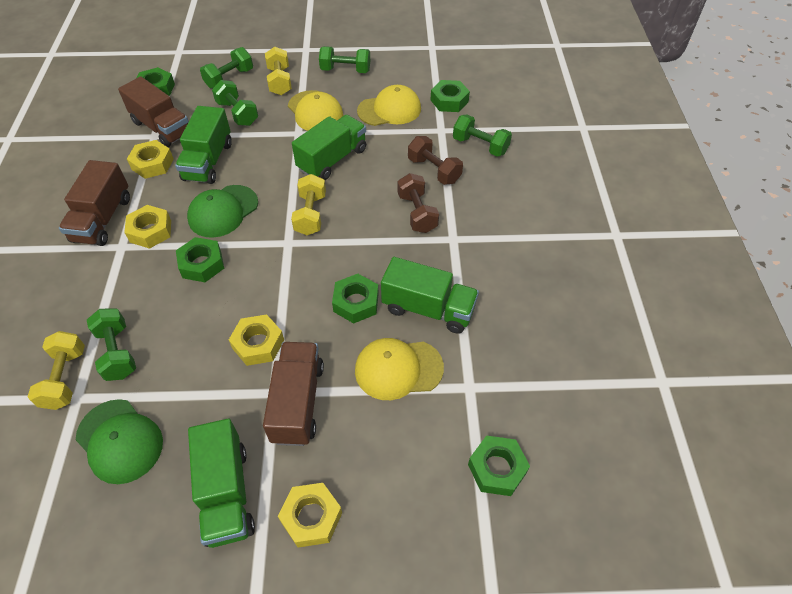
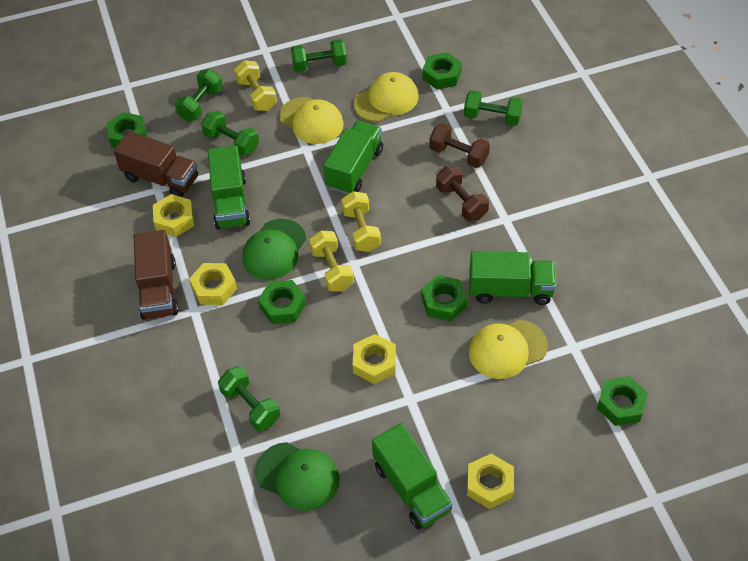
camera: 15 degrees left, 0 degrees up
(65, 378) = (216, 441): yellow dumbbell -> yellow dumbbell (332, 270)
(297, 402) = (434, 401): brown truck -> none

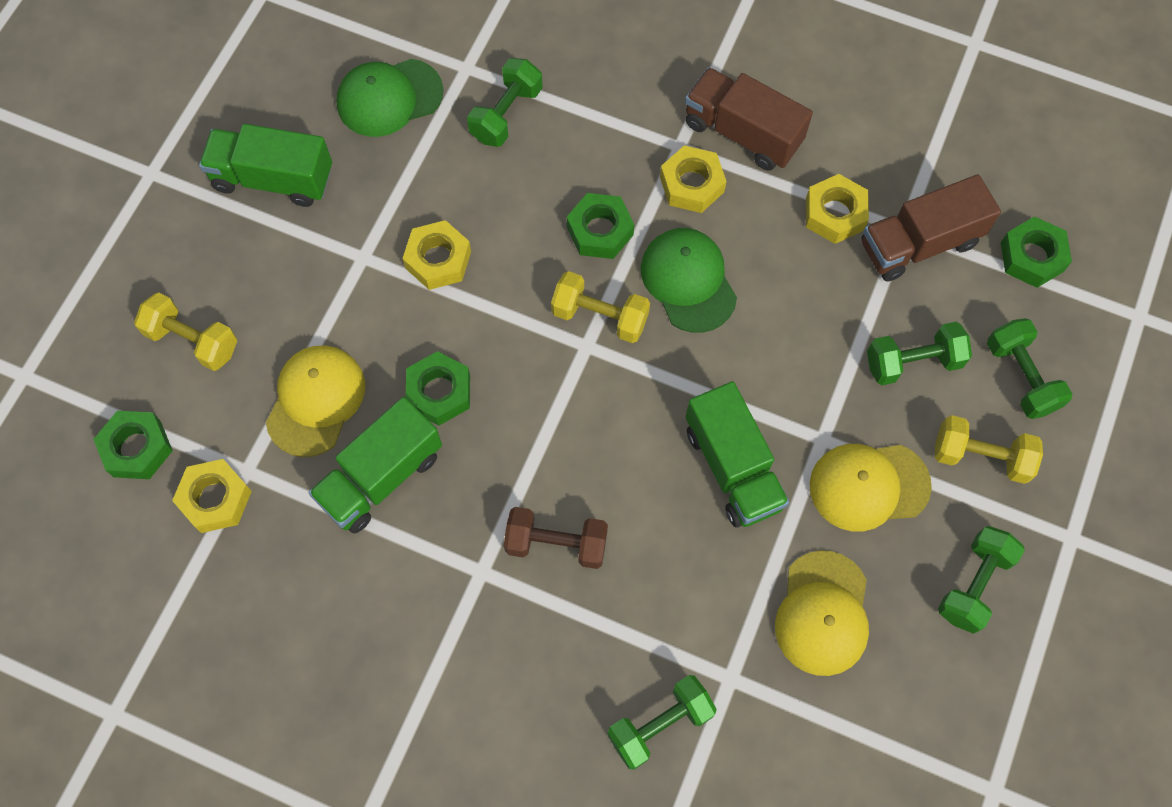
camera: 130 degrees right, 15 degrees up
(230, 202) = (808, 289): green truck -> none
(251, 406) = (506, 114): green dumbbell -> green dumbbell turned 60 degrees counterclockwise
(361, 230) = (626, 393): yellow dumbbell -> yellow dumbbell (193, 341)
(441, 75) = (805, 735): green nut -> none
(458, 155) = (636, 615): brown dumbbell -> none
(489, 484) = (201, 247): yellow nut -> yellow nut (215, 499)

